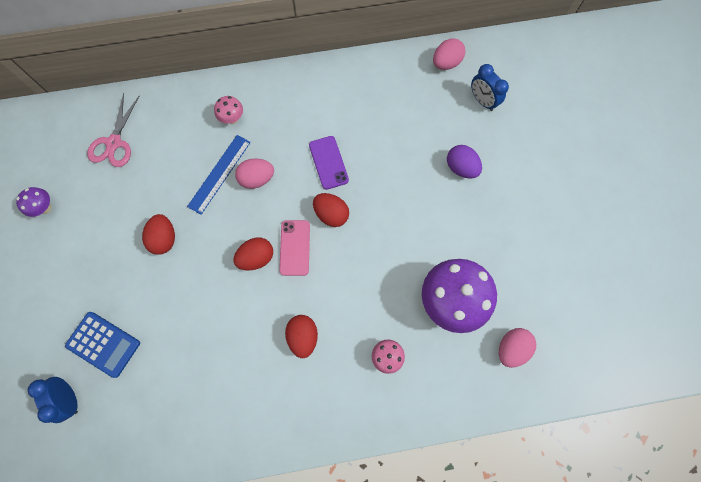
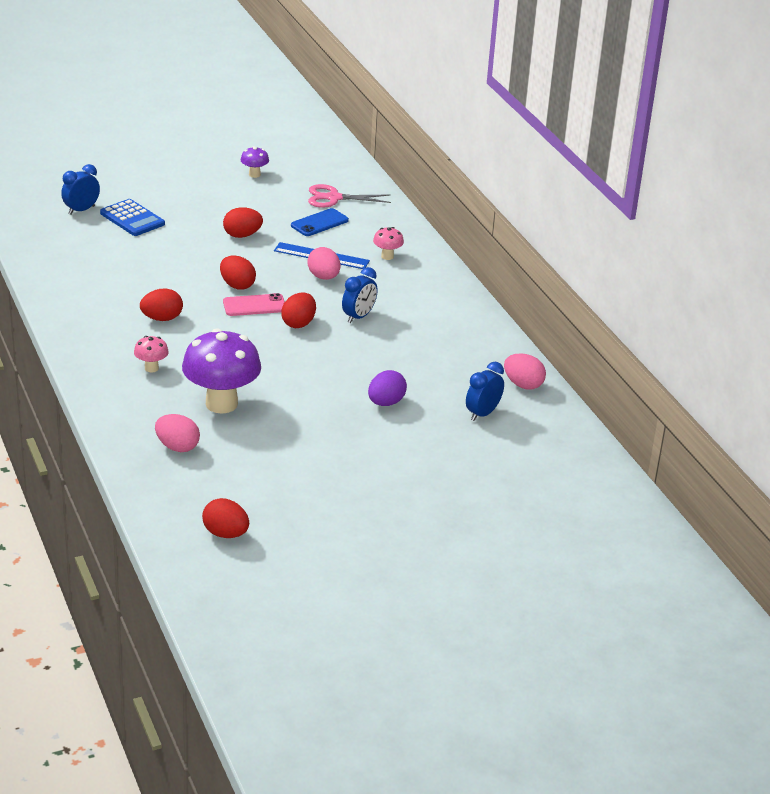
camera: 75 degrees right, 40 degrees down
(103, 344) = (132, 219): blue calculator -> blue calculator turned 60 degrees counterclockwise
(158, 164) = (319, 223): none -> blue phone
(328, 162) = (358, 317): purple phone -> blue clock
(631, 324) = (225, 534): none -> red egg

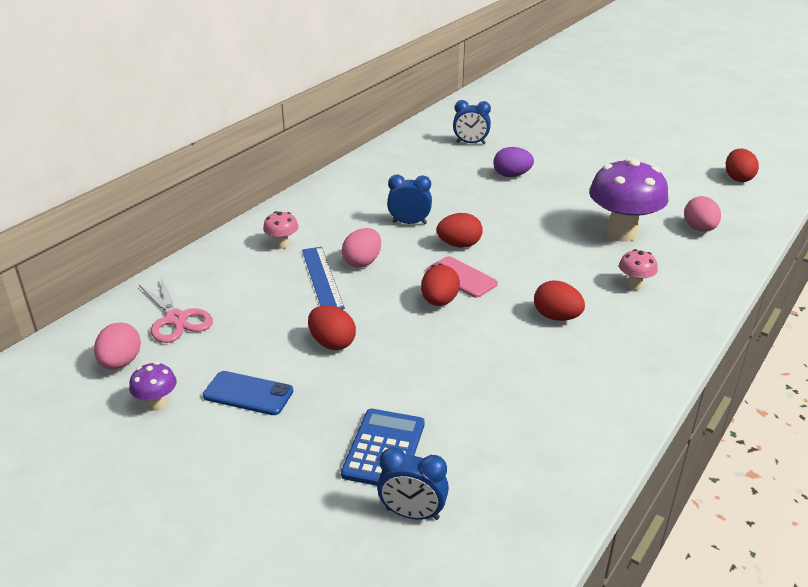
camera: 120 degrees left, 0 degrees up
(319, 223) = (249, 305): blue phone -> blue phone (248, 393)
(523, 385) = (414, 140): pink egg -> pink egg (121, 363)

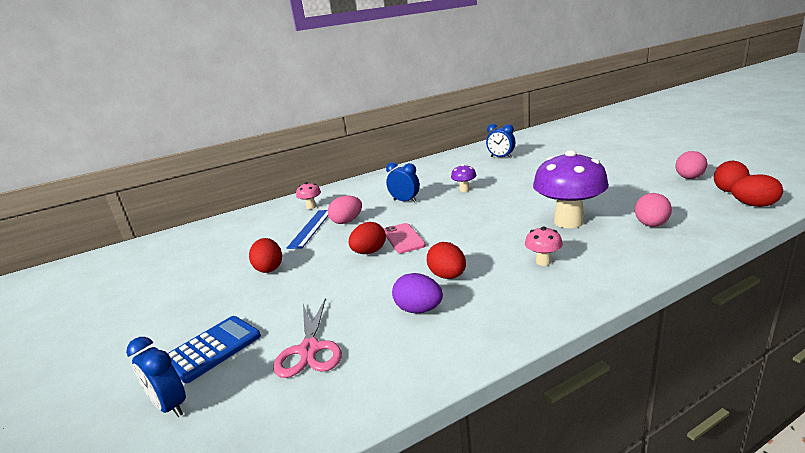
camera: 30 degrees right, 10 degrees down
(121, 363) = (147, 260): pink egg -> pink egg (689, 178)
(157, 404) = (132, 287): purple mushroom -> purple mushroom (464, 190)
(176, 319) = (204, 241): pink scissors -> pink scissors (309, 349)
(248, 393) = (184, 291): blue phone -> none
(459, 245) = (425, 217): red egg -> red egg (753, 205)
(511, 175) = (512, 177): purple egg -> purple egg (419, 310)

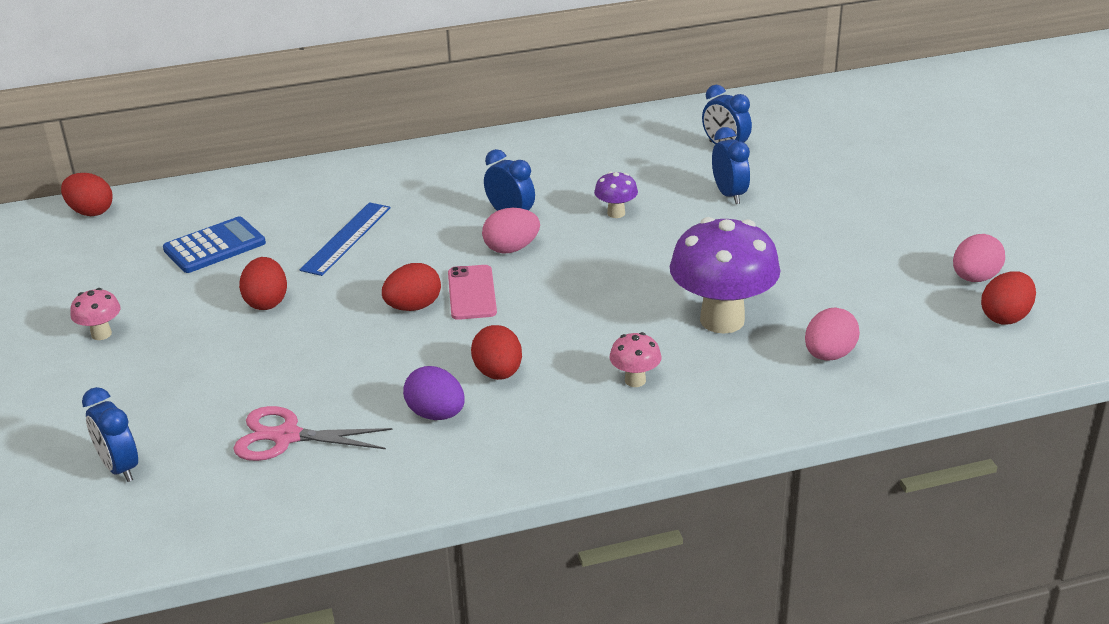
camera: 10 degrees right, 10 degrees up
(213, 348) = (174, 409): blue calculator -> blue calculator (214, 246)
(309, 349) = (286, 437): pink scissors -> pink scissors turned 90 degrees clockwise
(311, 207) = (361, 191): pink mushroom -> pink mushroom (101, 334)
(347, 221) = (404, 238): pink egg -> pink egg (511, 249)
(520, 172) = (729, 195): none -> blue clock
(753, 205) = (1005, 355): red egg -> red egg (91, 212)

